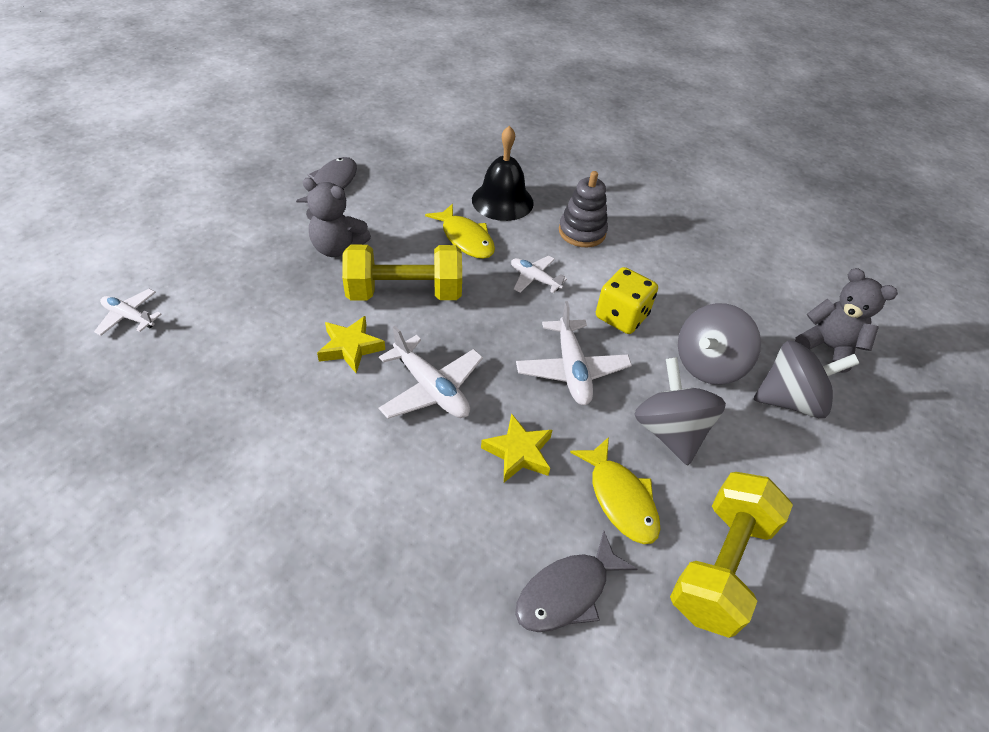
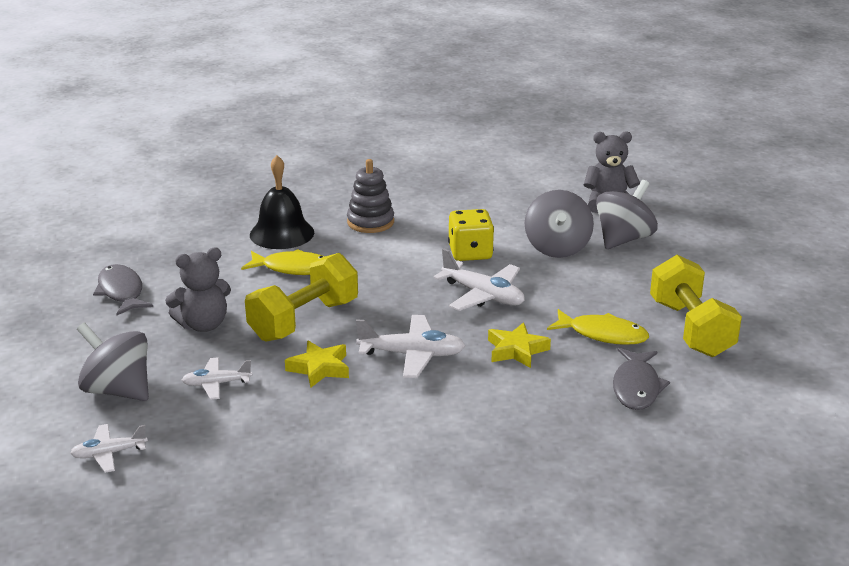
camera: 40 degrees left, 20 degrees down
(535, 279) = (382, 264): white plane -> white plane (216, 384)
(669, 431) = (583, 290): grey spinning top -> grey spinning top (118, 390)

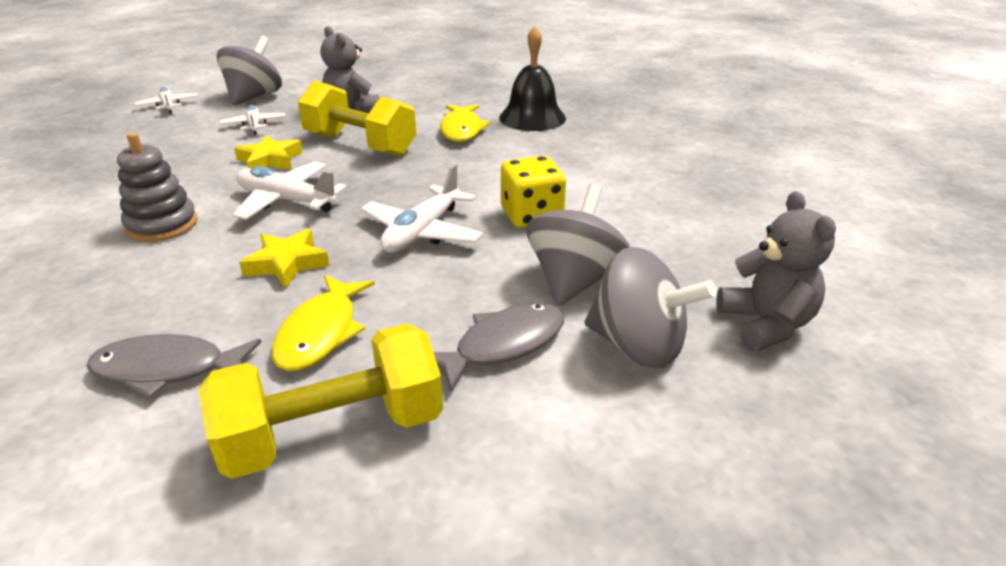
camera: 80 degrees right, 5 degrees up
(121, 292) = (405, 78): grey fish -> grey fish (503, 345)
(370, 222) = (581, 153): grey stacking toy -> grey stacking toy (162, 225)
(412, 355) = (287, 201): white plane -> white plane turned 120 degrees clockwise
(557, 248) = (574, 280): grey spinning top -> grey spinning top turned 120 degrees clockwise

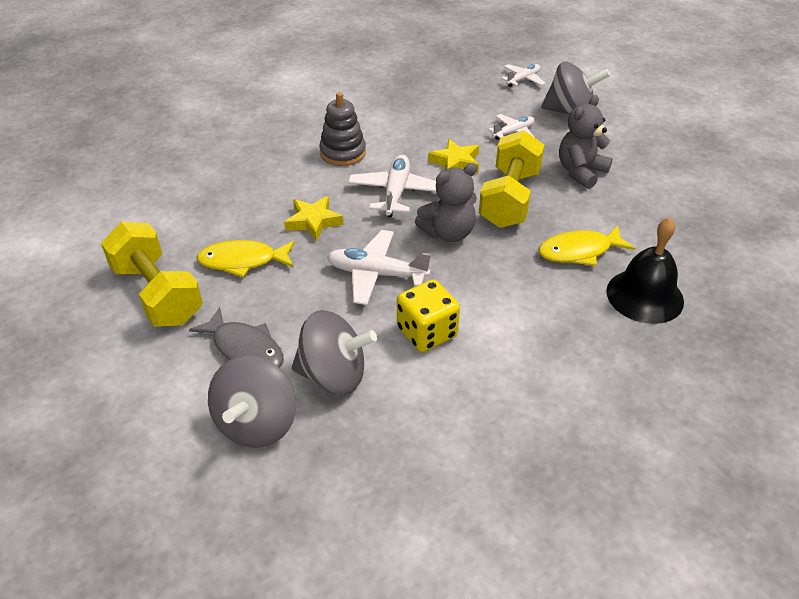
camera: 75 degrees right, 10 degrees up
(167, 369) = (200, 215): grey fish -> none
(765, 325) = (300, 509): grey teddy bear -> grey teddy bear (448, 233)

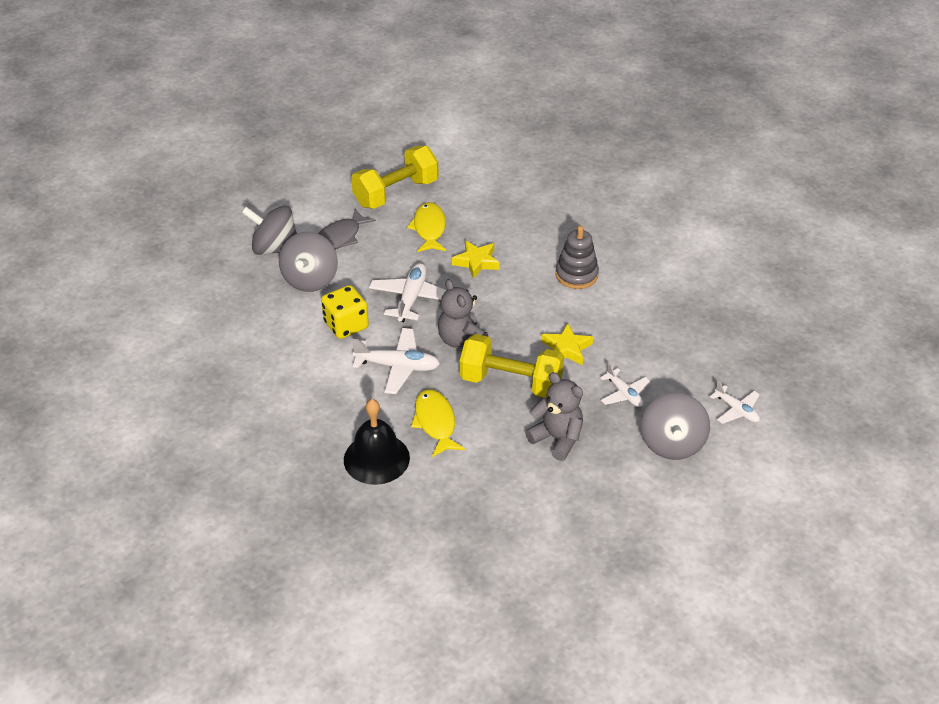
camera: 90 degrees right, 0 degrees up
(396, 193) = (517, 309): white plane -> white plane (397, 366)

